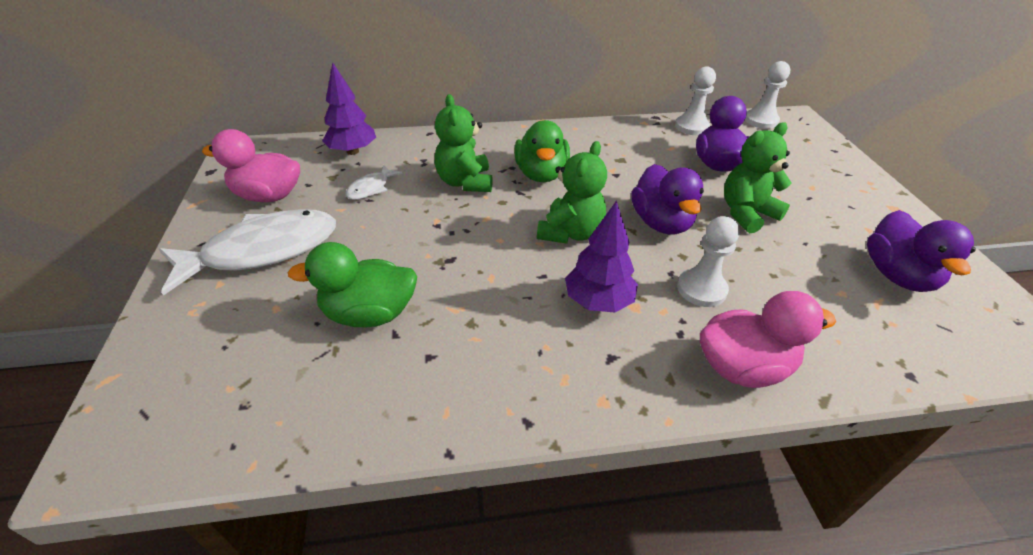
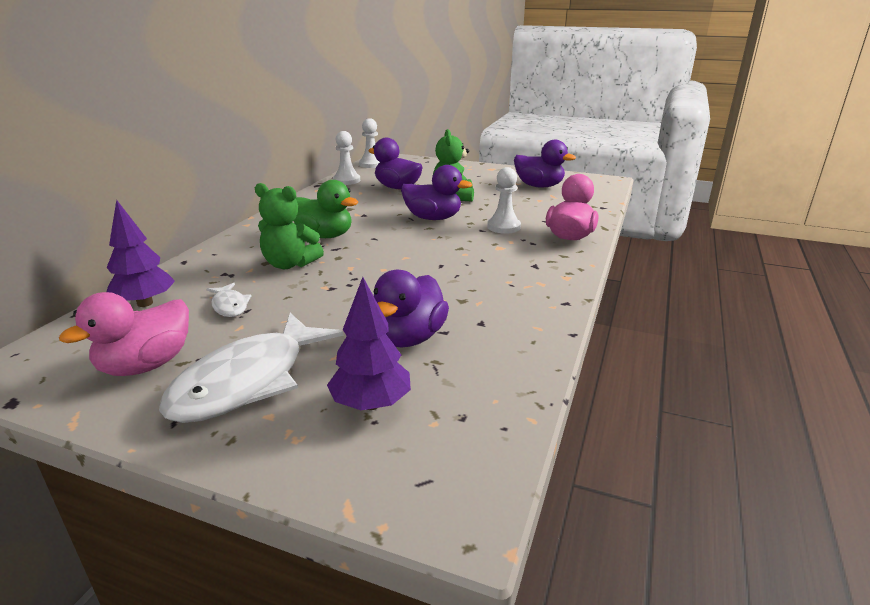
camera: 60 degrees left, 15 degrees down
(263, 251) = (248, 381): white fish -> white fish turned 150 degrees counterclockwise
(369, 314) = (409, 338): green duck -> purple duck
(570, 233) = (407, 245): green teddy bear -> none
(598, 301) = (484, 255): purple tree -> purple tree (371, 404)

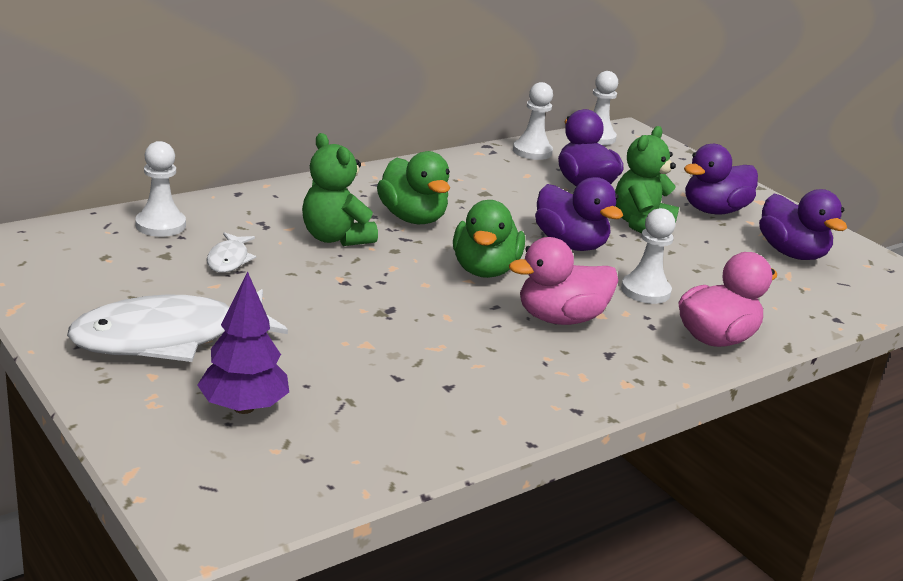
camera: 30 degrees right, 0 degrees up
(145, 303) = (160, 225): purple tree -> white pawn
(146, 365) = (105, 286): pink duck -> pink duck (560, 318)
(406, 248) = (484, 270): none -> green duck
(409, 338) = (354, 367): purple duck -> purple duck (714, 210)

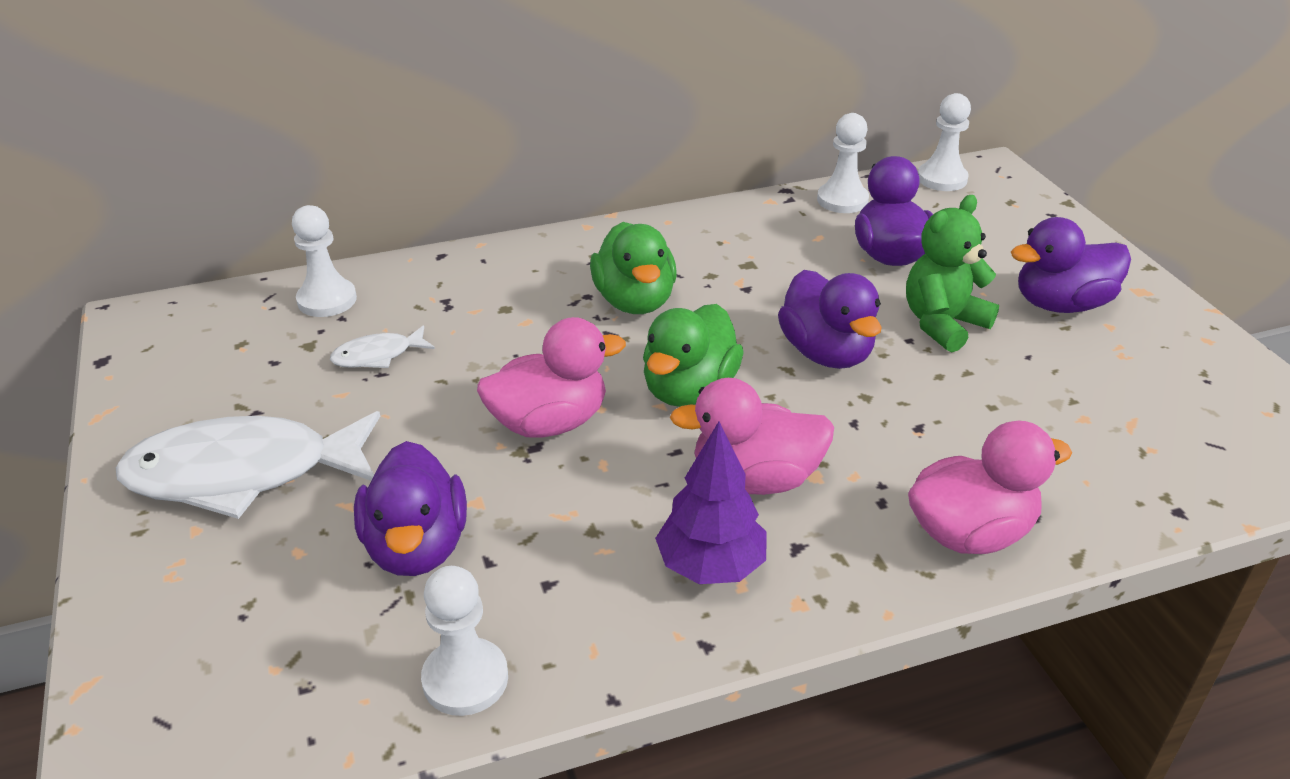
camera: 20 degrees right, 10 degrees up
(229, 259) = (378, 355): white fish -> white fish turned 45 degrees clockwise
(243, 407) = (272, 593): purple tree -> purple tree (710, 566)
(335, 238) = (522, 328): green teddy bear -> none
(392, 294) = (549, 422): none -> pink duck
(645, 291) = (899, 439): white pawn -> white pawn (465, 679)
(791, 253) = (1151, 385): purple duck -> purple duck (417, 547)

